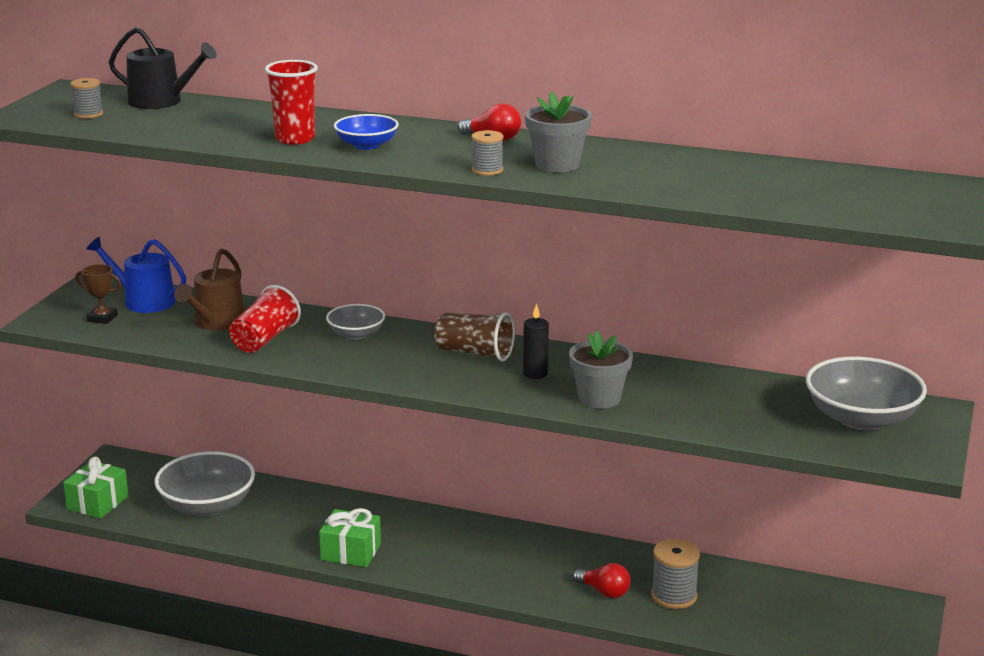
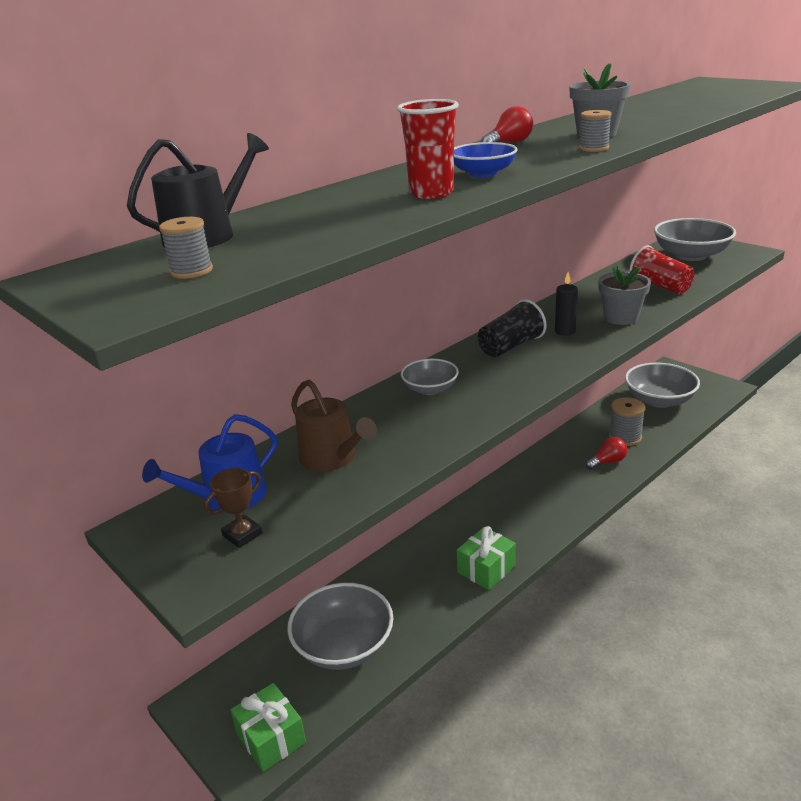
camera: 60 degrees left, 5 degrees up
(264, 339) = (399, 436): red cup -> red cup (660, 286)
(475, 353) = (510, 346): brown cup -> black cup
(798, 609) = (659, 400): none -> grey bowl

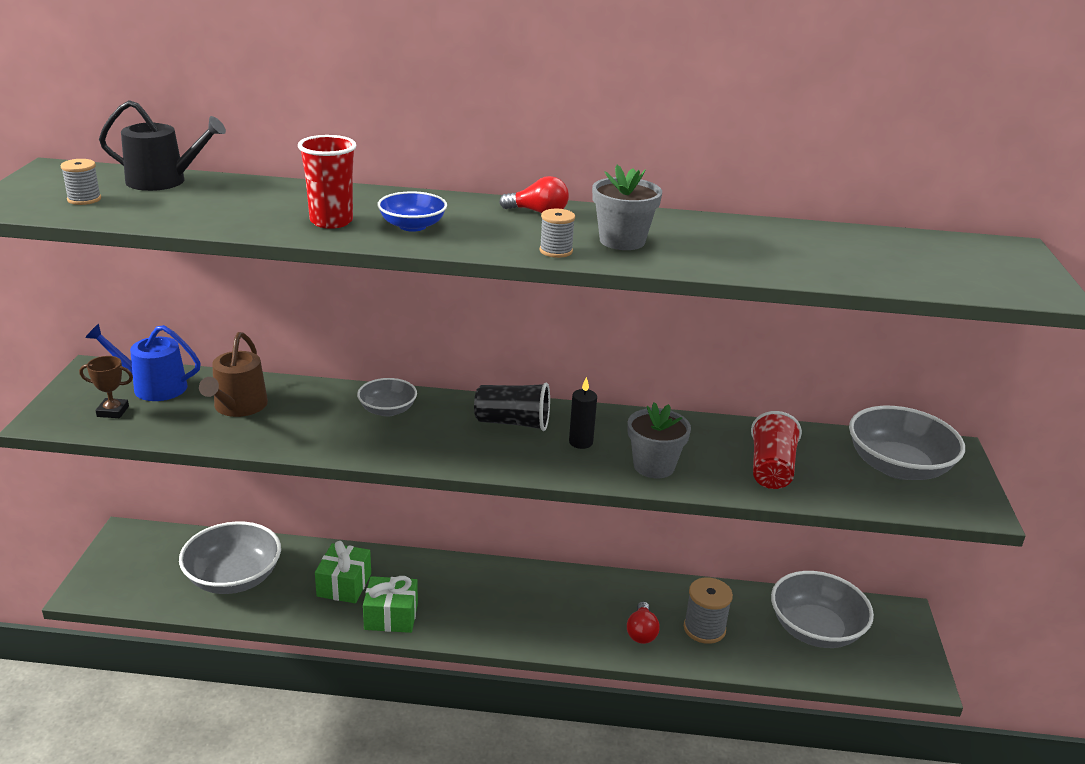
camera: 45 degrees right, 0 degrees up
(271, 738) = (118, 588): green gift -> green gift (344, 585)
(607, 462) = (641, 632): red light bulb -> red light bulb turned 75 degrees clockwise

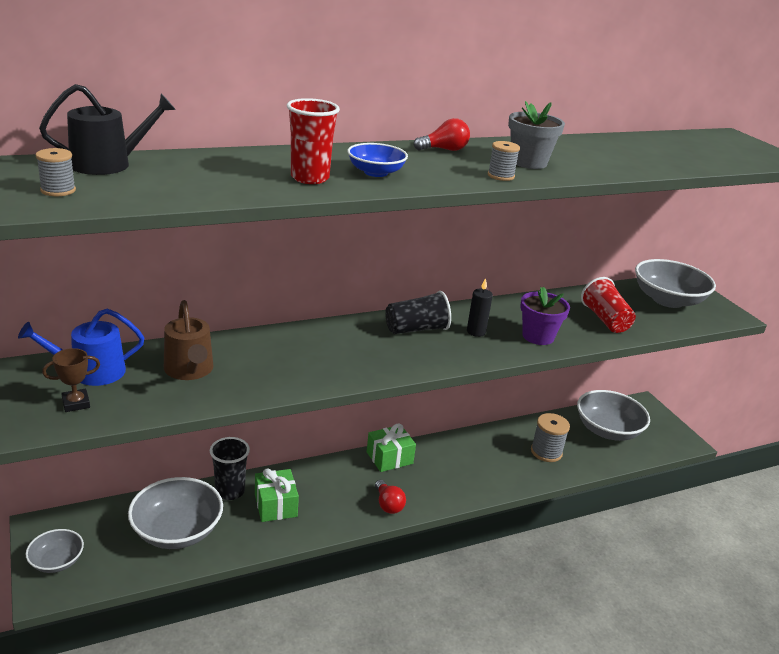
camera: 30 degrees left, 0 degrees up
(312, 556) = (230, 491): none -> black cup
(387, 410) = (315, 342): grey bowl -> grey bowl (57, 561)
(391, 616) = (333, 517): green gift -> green gift (389, 458)
(641, 632) = (511, 468): red light bulb -> red light bulb (388, 504)
(654, 466) = (538, 336): grey flower pot -> purple flower pot

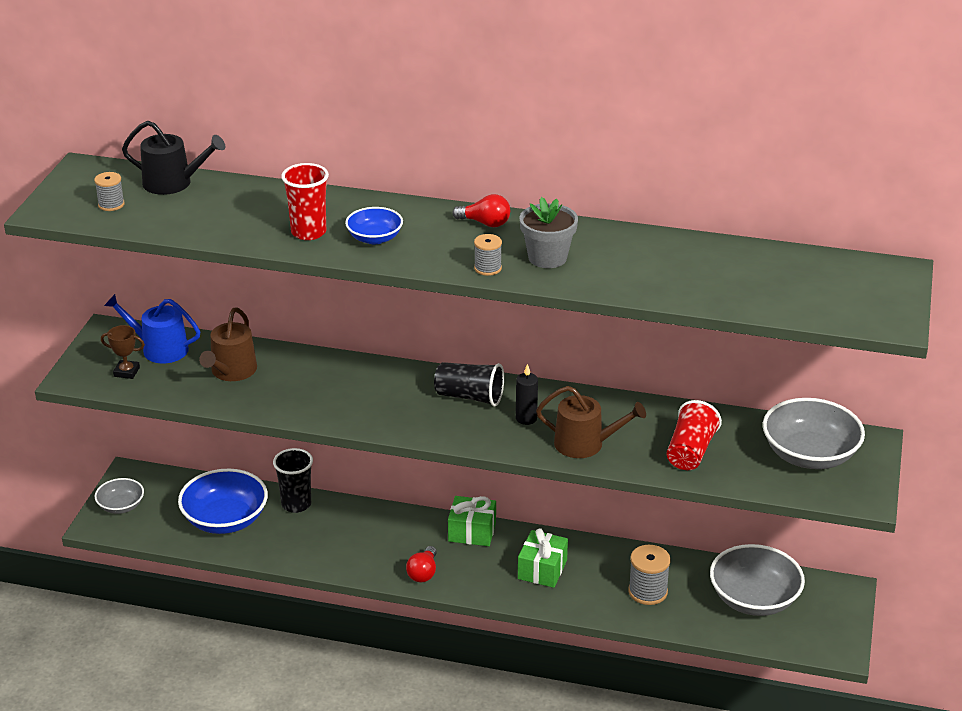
camera: 40 degrees right, 5 degrees up
(177, 531) = (225, 520): grey bowl -> blue bowl
(275, 505) = (323, 532): green gift -> green gift (542, 569)
(538, 336) = (585, 444): purple flower pot -> brown watering can

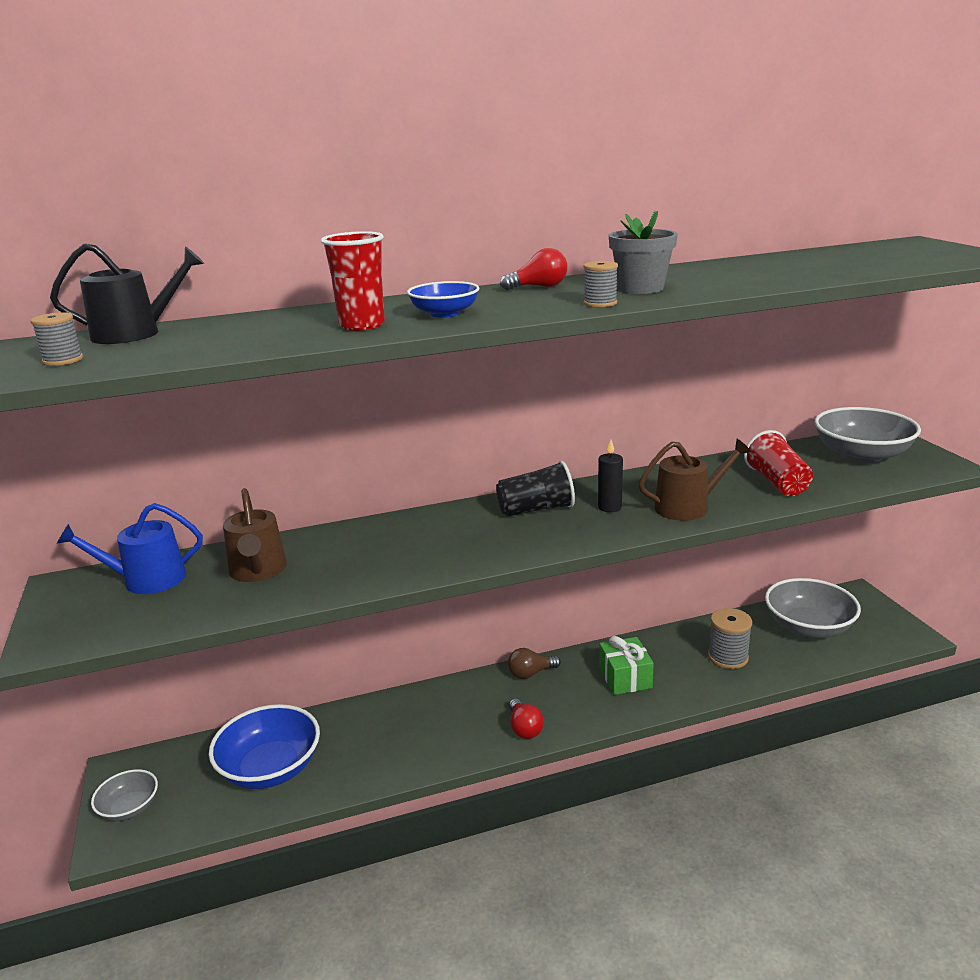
camera: 30 degrees left, 10 degrees down
(126, 372) = (120, 614): brown trophy -> none
(296, 504) = (337, 720): black cup -> none
(472, 532) = (531, 673): green gift -> brown light bulb

